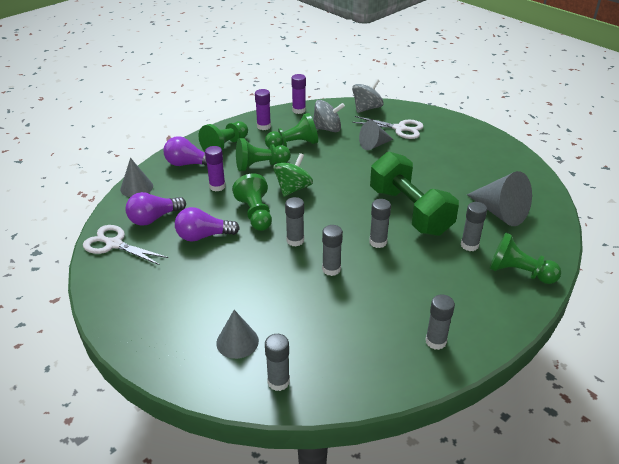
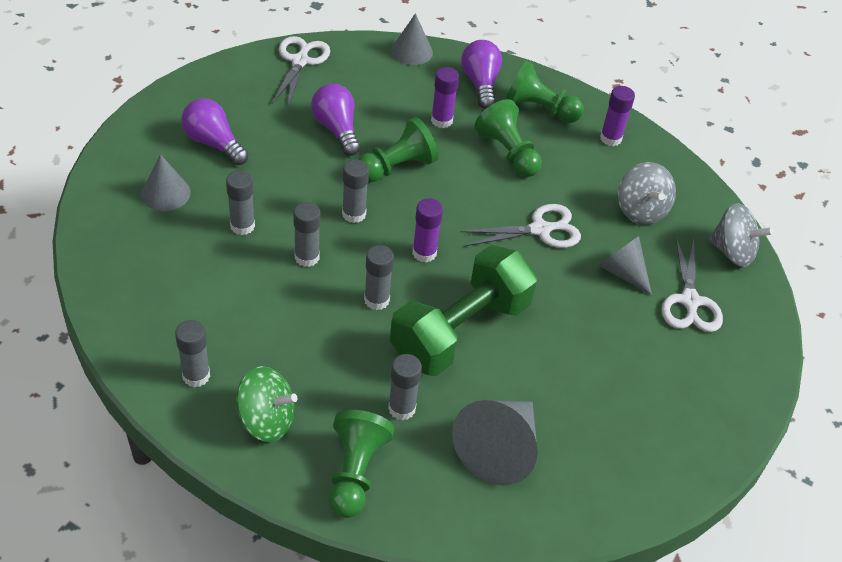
camera: 70 degrees right, 10 degrees up
(154, 218) = (356, 80): purple light bulb -> purple light bulb (213, 143)
(278, 382) = (112, 237): grey glue stick -> grey glue stick (242, 226)
(293, 144) = (577, 178): green pawn -> none
(293, 188) = (466, 195): green spinning top -> green spinning top (266, 420)
(299, 110) = (678, 169): purple glue stick -> purple glue stick (424, 253)
(333, 166) = (540, 230): none -> white scissors

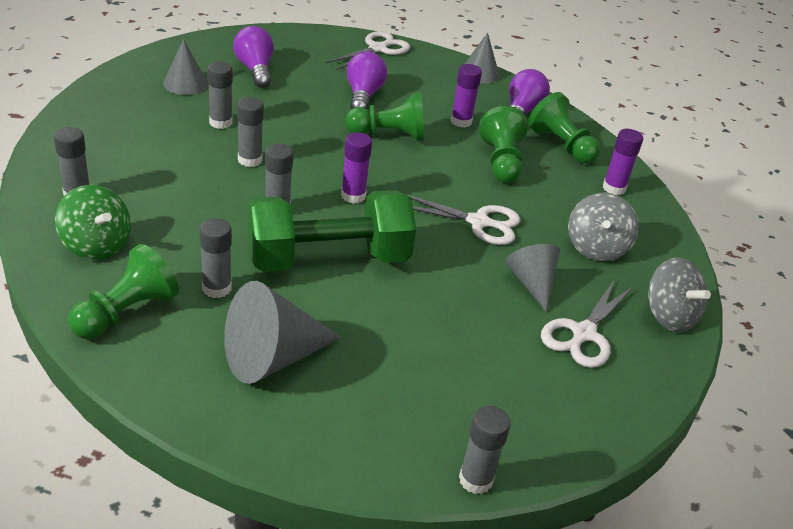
camera: 30 degrees right, 10 degrees down
(354, 214) = (319, 149): grey glue stick -> grey glue stick (475, 480)

